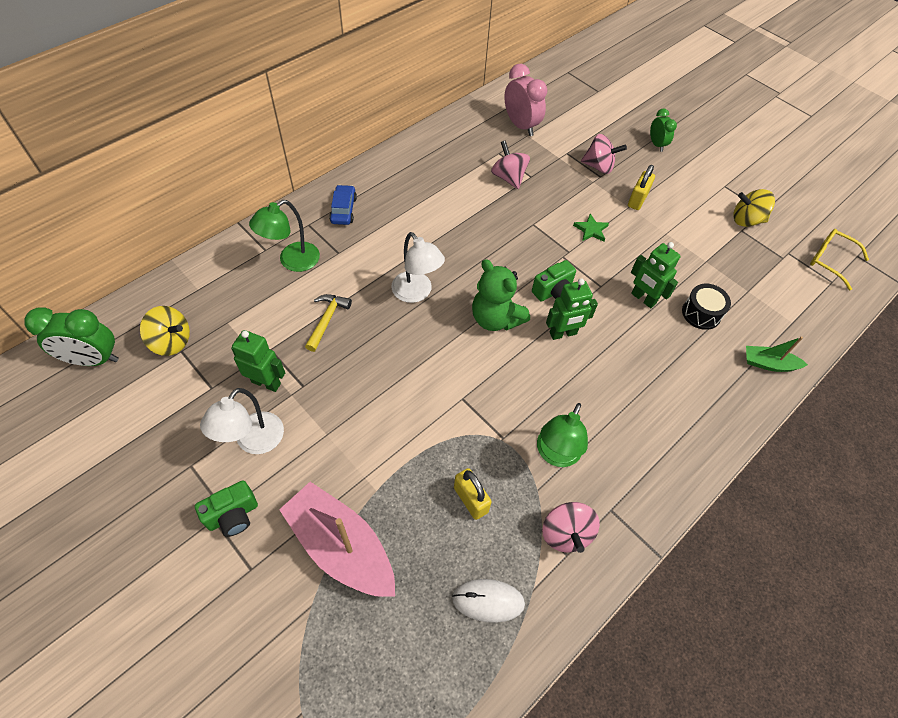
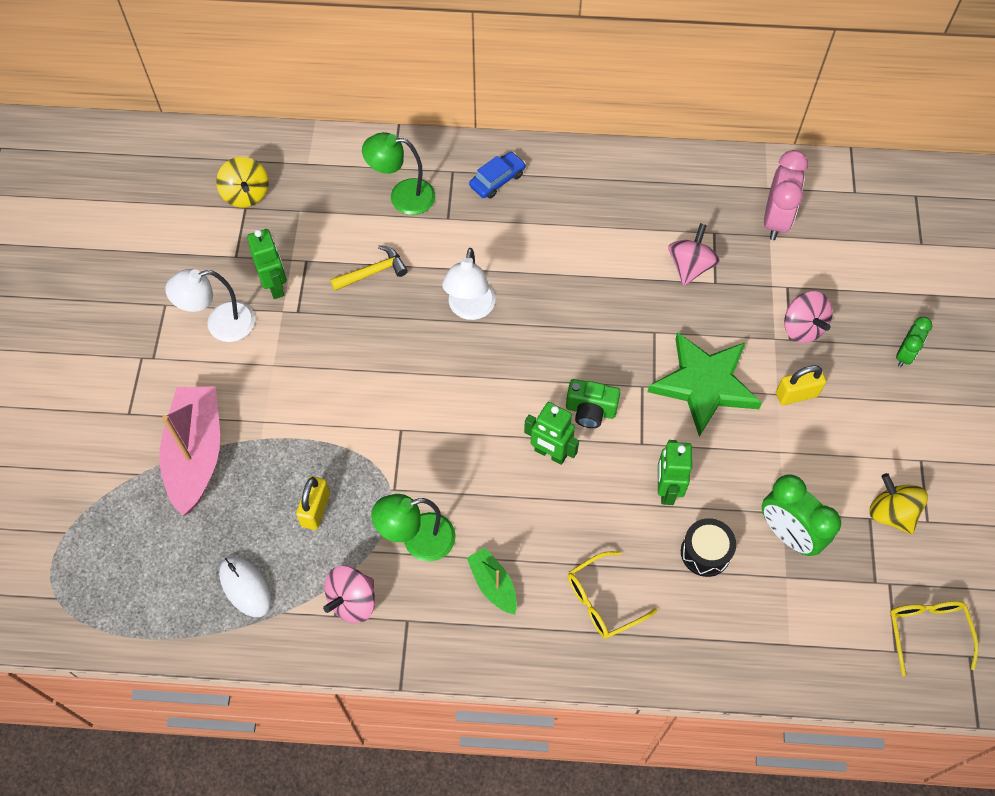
camera: 50 degrees right, 5 degrees up
(93, 359) = (183, 165): green clock -> green clock (788, 534)
(233, 515) = (155, 366): green camera -> none
(495, 318) = (508, 389): green teddy bear -> none
(591, 230) = (704, 384): green star -> green star, size x2.39
(690, 387) = (602, 601): none -> yellow glasses
(768, 364) = (706, 653): green boat -> green boat (493, 584)

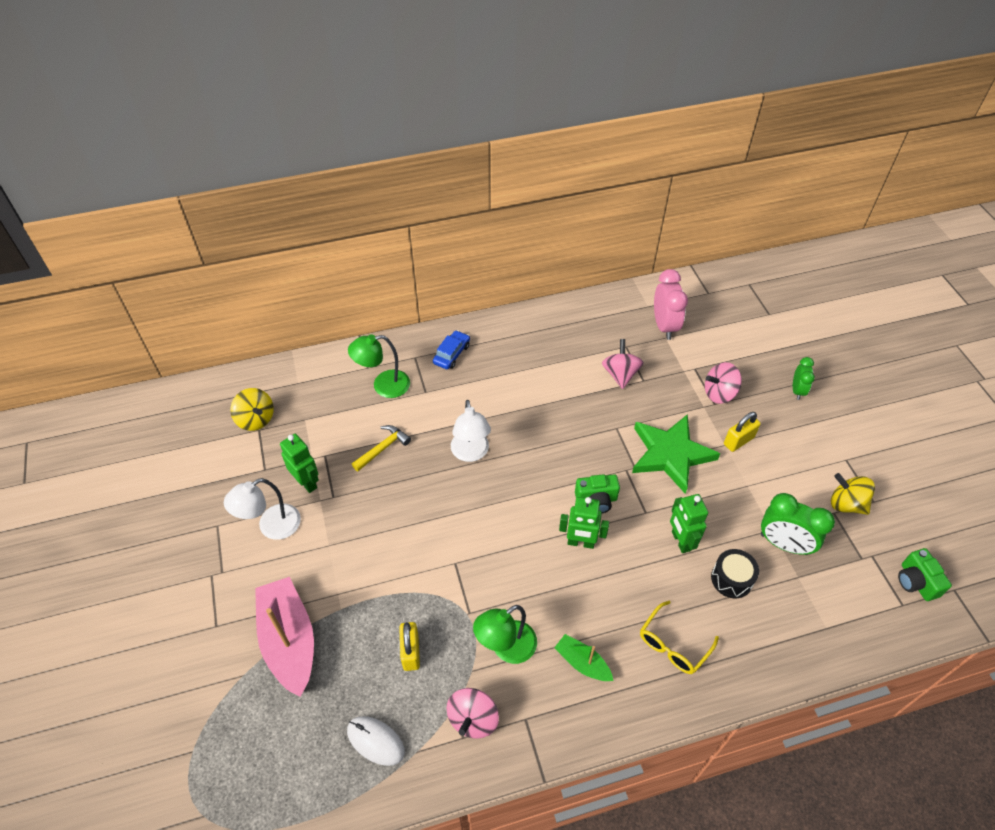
camera: 20 degrees left, 10 degrees down
(802, 328) = (719, 393): pink spinning top -> pink spinning top turned 120 degrees clockwise
(927, 631) = (916, 582): yellow glasses -> green camera

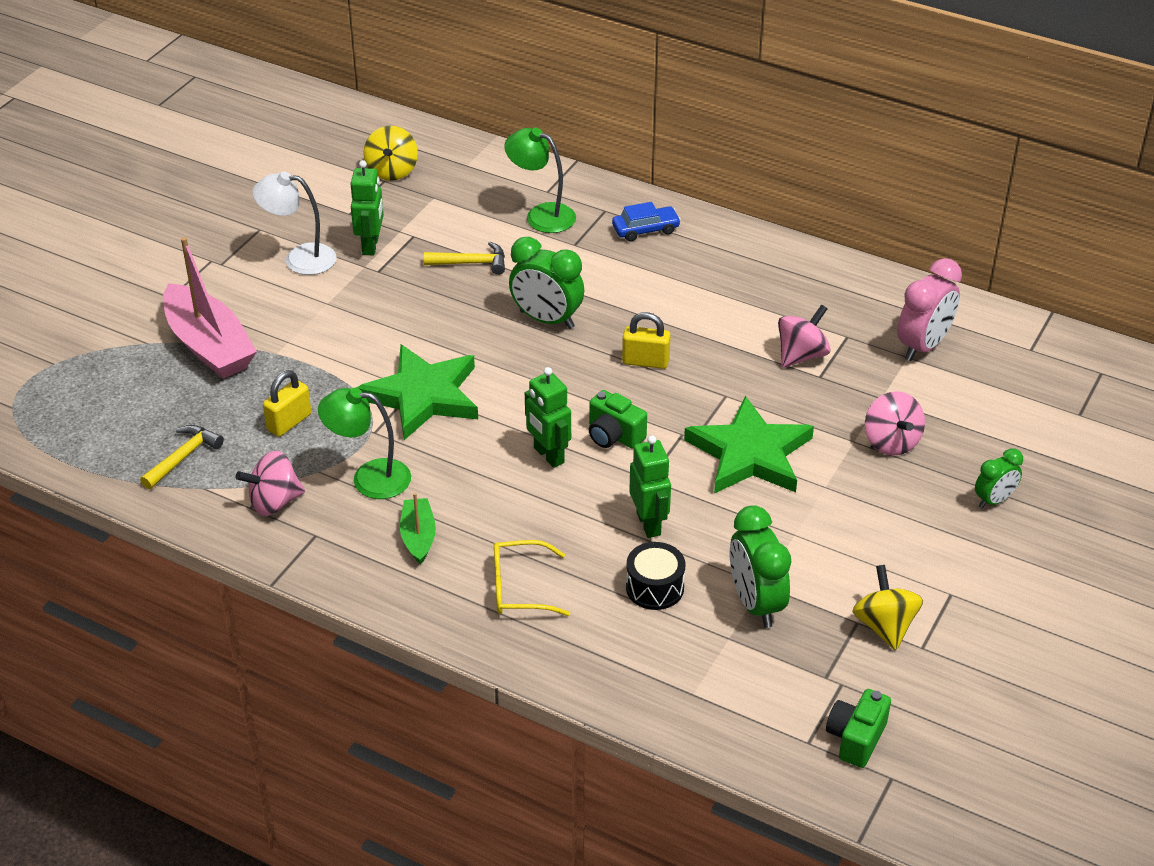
camera: 45 degrees right, 10 degrees down
(289, 641) = (209, 346): pink boat -> pink boat turned 120 degrees clockwise
(375, 741) = (183, 457): white mouse -> yellow hammer
(466, 562) = (423, 396): none -> green star
(471, 453) = (547, 319): white lamp -> green clock
(680, 541) = (649, 524): green robot -> green robot turned 135 degrees clockwise
(719, 393) = (891, 442): pink spinning top -> pink spinning top turned 135 degrees counterclockwise
(738, 441) = (846, 494): yellow padlock -> yellow padlock (645, 361)

